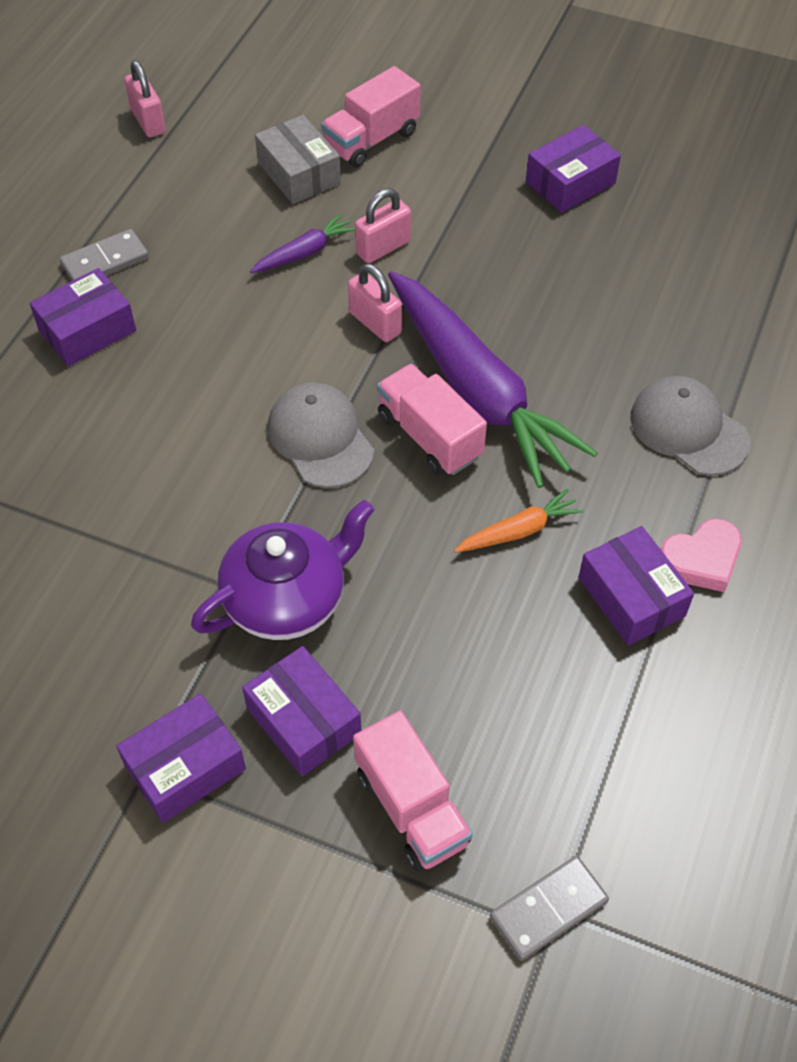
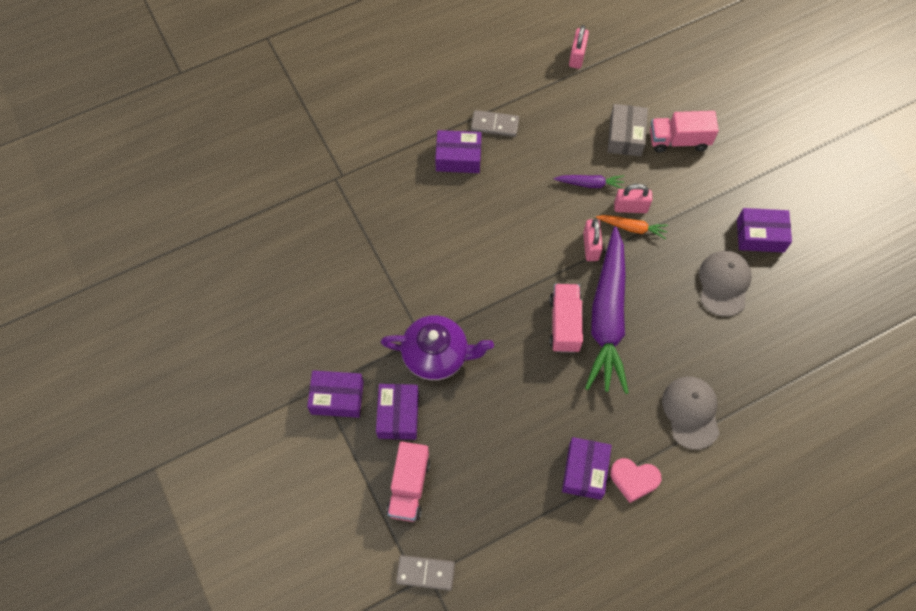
camera: 40 degrees right, 10 degrees up
(320, 438) = (515, 288): grey cap -> grey cap (724, 283)
(519, 531) = (563, 401): orange carrot -> orange carrot (632, 228)

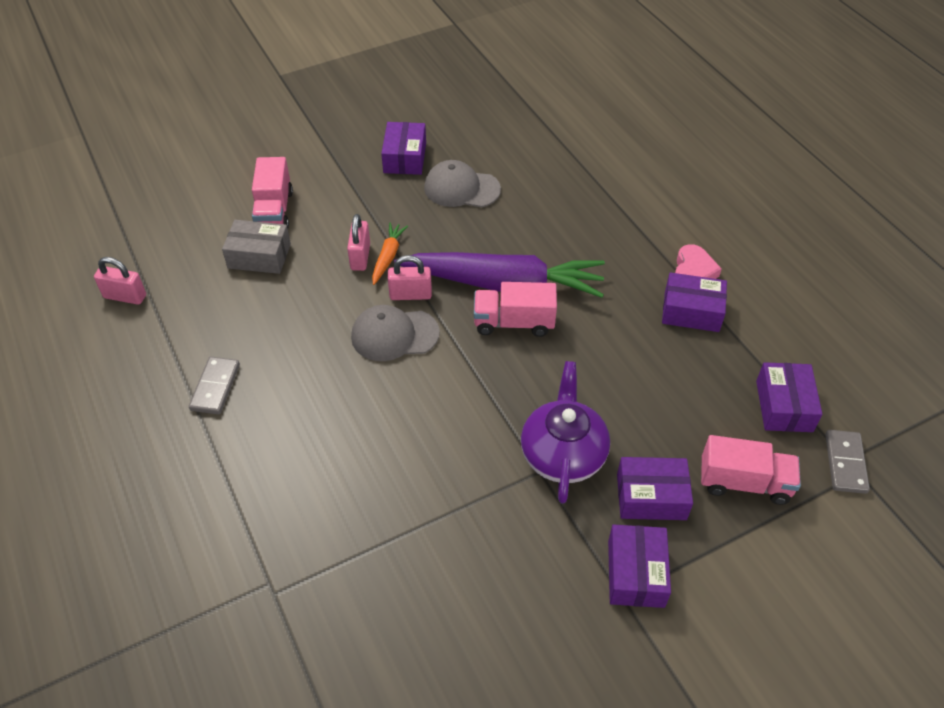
camera: 90 degrees left, 15 degrees down
(458, 157) = (261, 430): purple box -> purple box (784, 406)
(590, 184) = (323, 291): purple carrot -> none
(691, 412) = (611, 223): grey cap -> grey cap (394, 335)

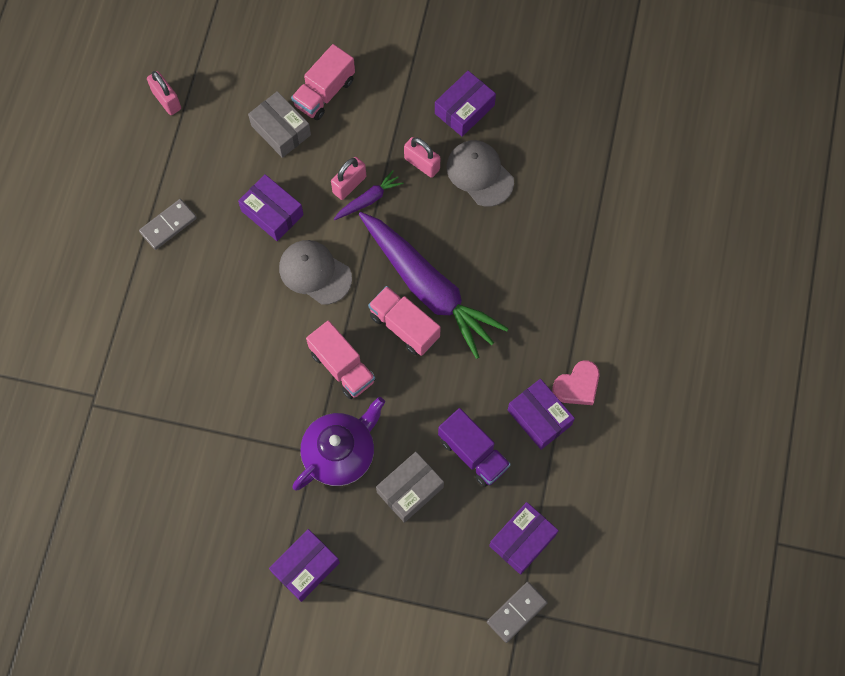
camera: 40 degrees right, 20 degrees up
(388, 257) = (369, 199): orange carrot -> purple carrot
(410, 294) = (355, 246): pink padlock -> pink padlock (422, 164)
(651, 497) = (365, 528): purple box -> purple box (272, 213)
(653, 437) = (410, 490): none -> grey box
(671, 372) = (473, 453): none -> purple truck
(744, 482) = (435, 568): pink truck -> pink truck (342, 367)

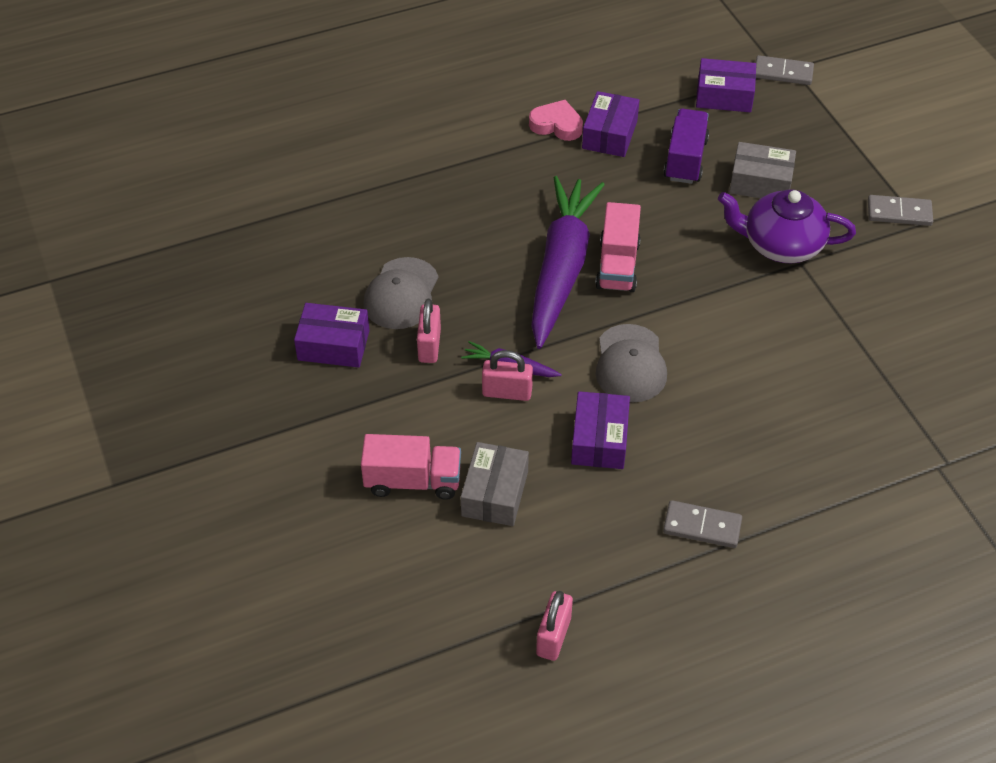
camera: 125 degrees left, 20 degrees down
(306, 567) = (899, 213): purple box -> grey domino
(342, 367) = (702, 288): pink truck -> none

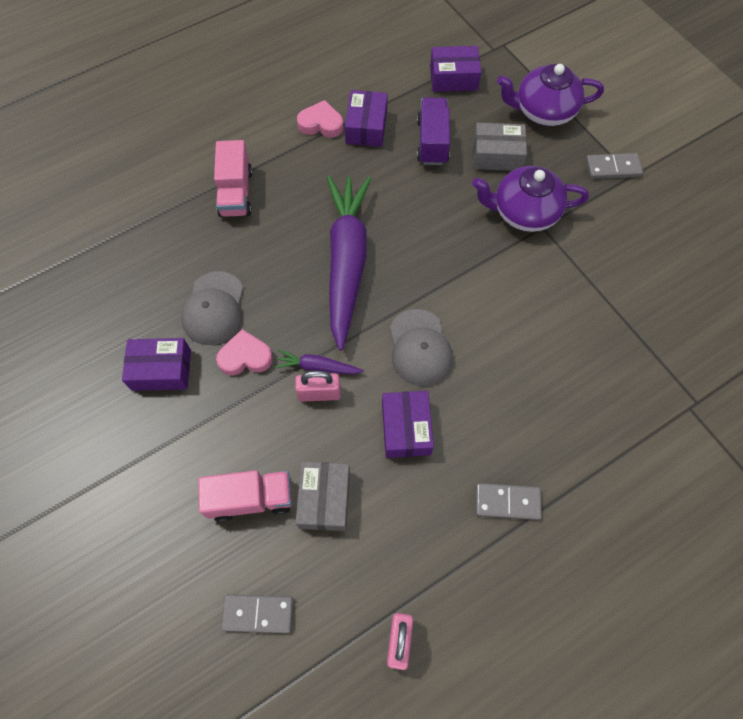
camera: 10 degrees left, 15 degrees up
(429, 345) = (245, 357): pink padlock -> pink heart
(617, 265) = (393, 252): pink truck -> pink truck (236, 193)
(783, 73) = (497, 50): grey domino -> grey domino (258, 614)
(826, 143) = (543, 111): none -> purple teapot

